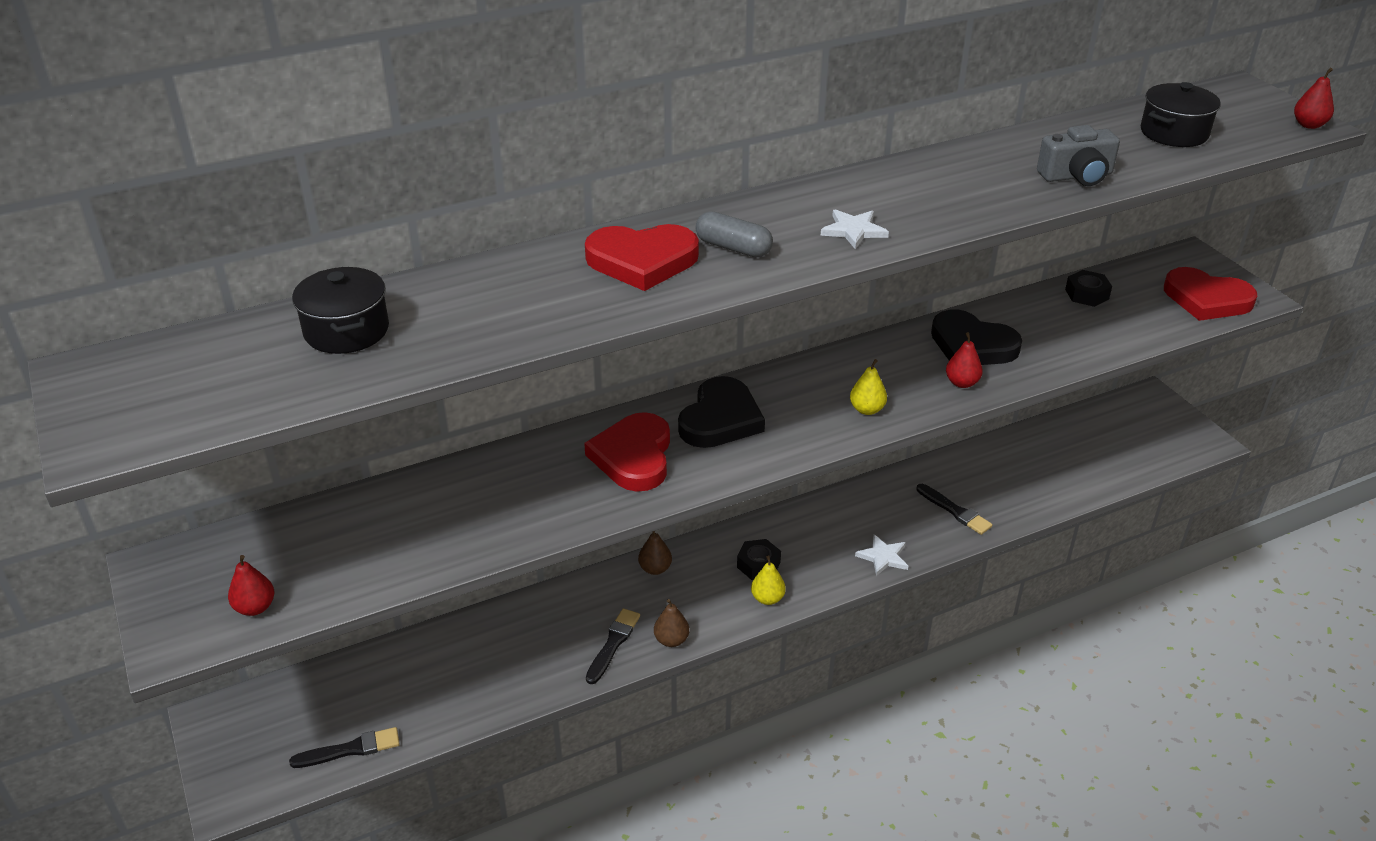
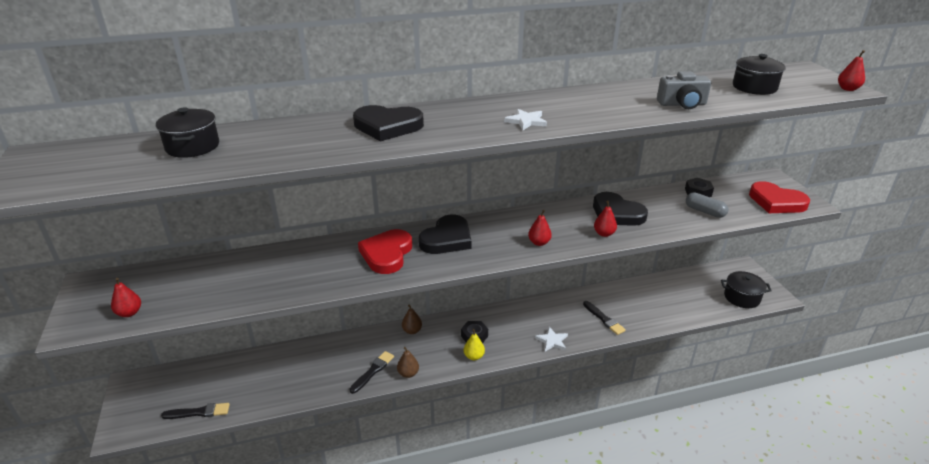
camera: 10 degrees right, 5 degrees down
(642, 261) = (387, 126): red heart -> black heart
(733, 248) = (446, 124): grey capsule -> grey capsule (704, 211)
(867, 409) = (539, 243): yellow pear -> red pear
(1156, 449) = (741, 297): none -> black pot

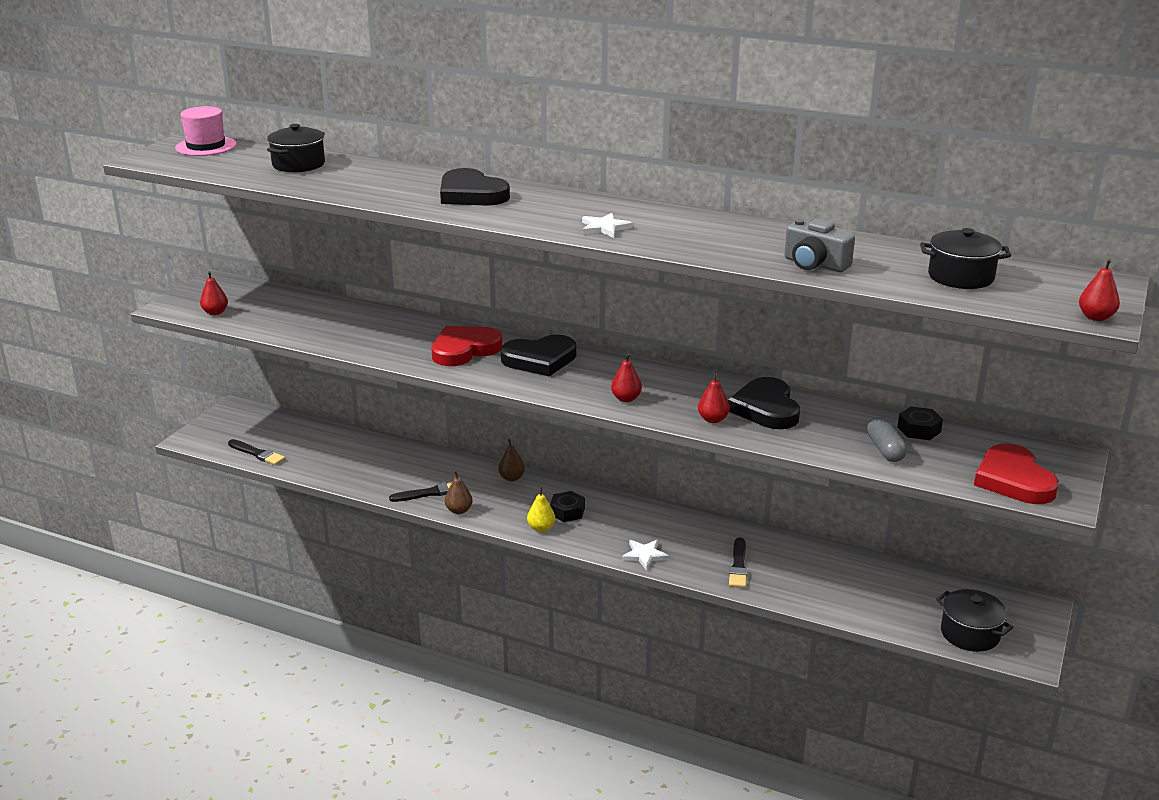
camera: 40 degrees right, 5 degrees down
(61, 158) = (206, 146): none -> pink hat

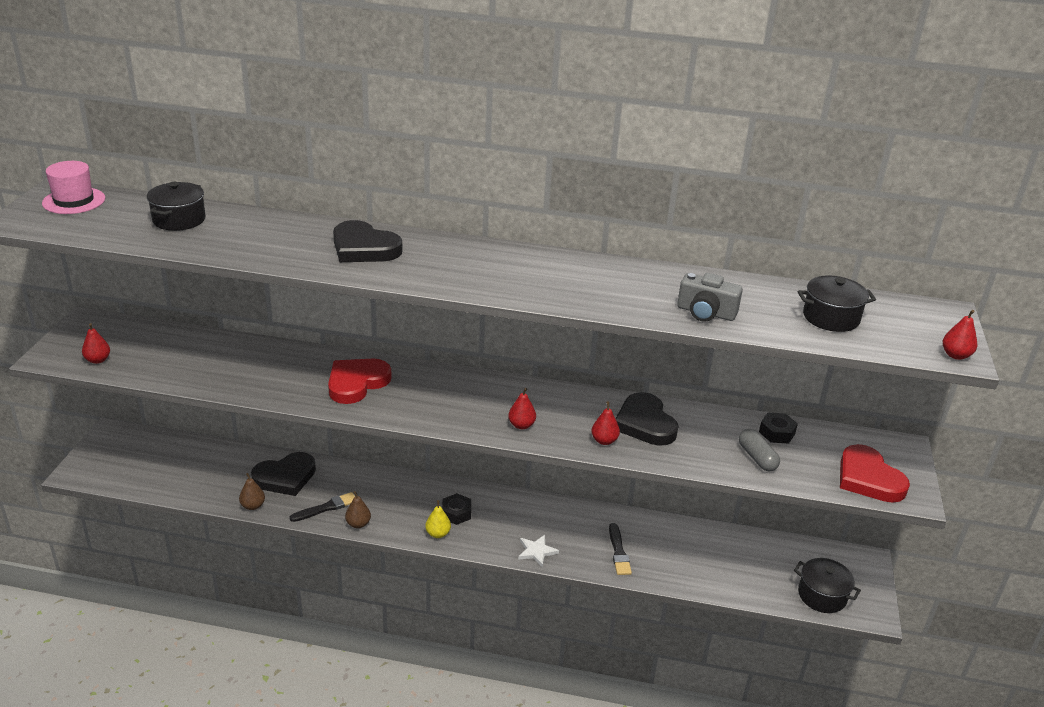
camera: 15 degrees left, 5 degrees up
(257, 454) = (147, 482): black brush -> none
(511, 478) = (396, 482): brown pear -> brown pear (253, 506)
(540, 359) = (430, 388): black heart -> black heart (285, 477)
(604, 228) = (504, 282): white star -> none

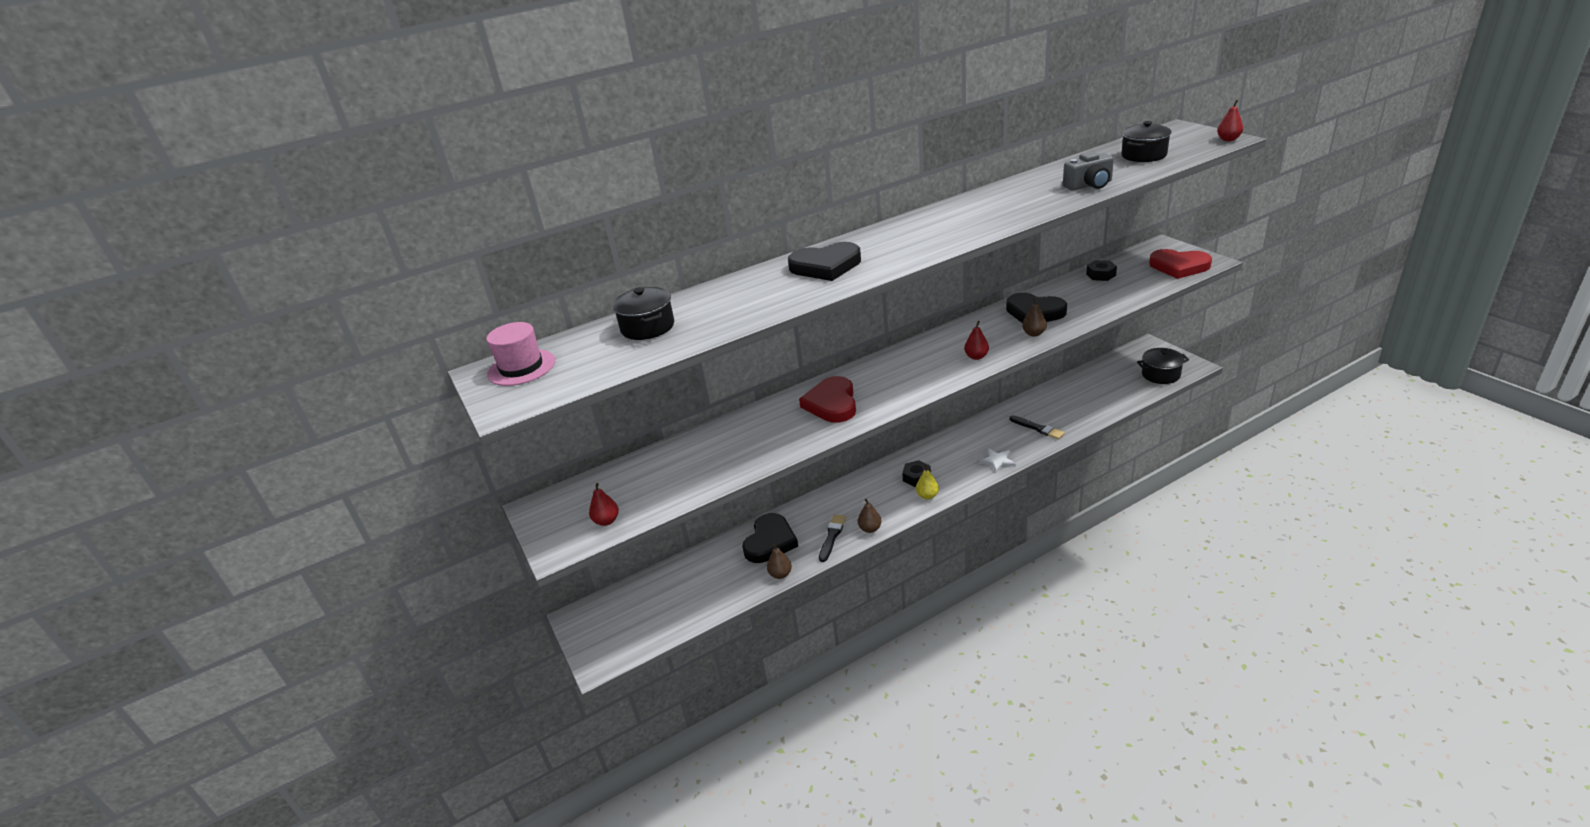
camera: 35 degrees left, 0 degrees up
(604, 441) = (1034, 334): red pear -> brown pear
(757, 458) = (1117, 291): grey capsule -> none

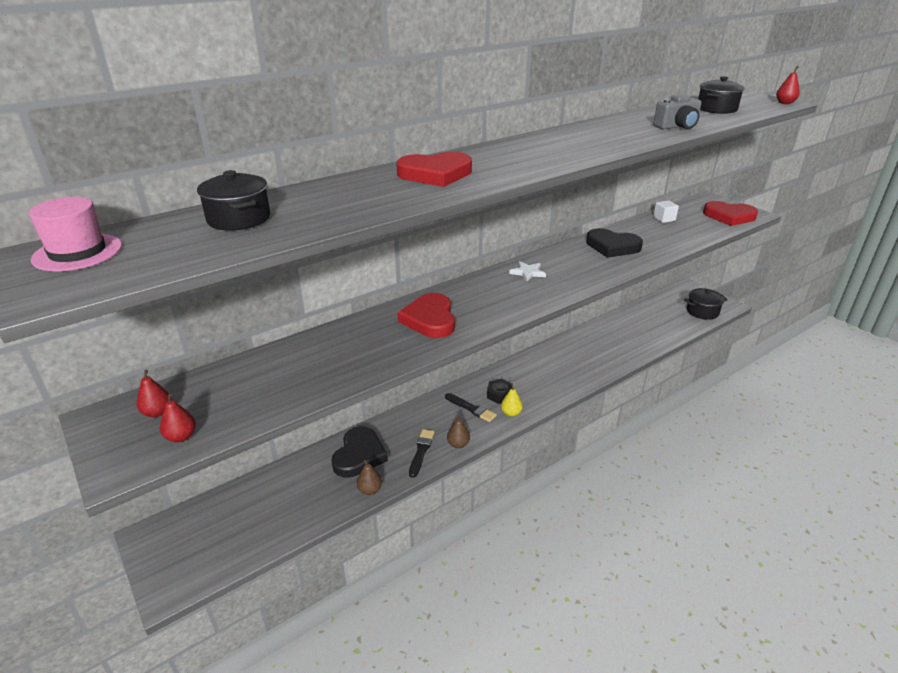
camera: 10 degrees left, 0 degrees up
(826, 266) = (435, 174): black heart -> red heart
(976, 357) = (566, 282): red pear -> red pear (157, 412)
(997, 461) = (572, 382): white star -> white star (528, 272)
(1034, 334) = (615, 264): brown pear -> none
(1038, 428) = (605, 353): black brush -> black brush (471, 408)
(1101, 275) = (664, 219): black nut -> white cube

